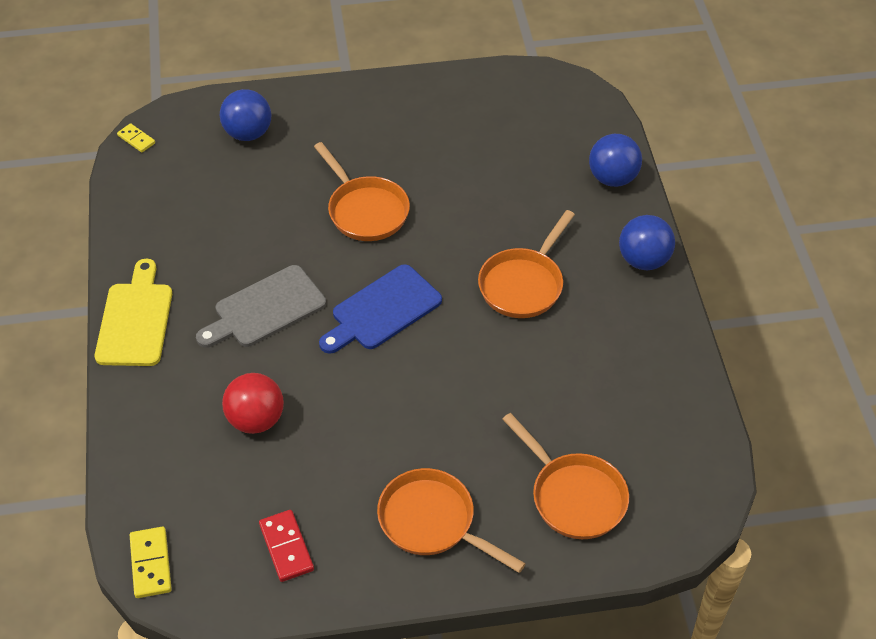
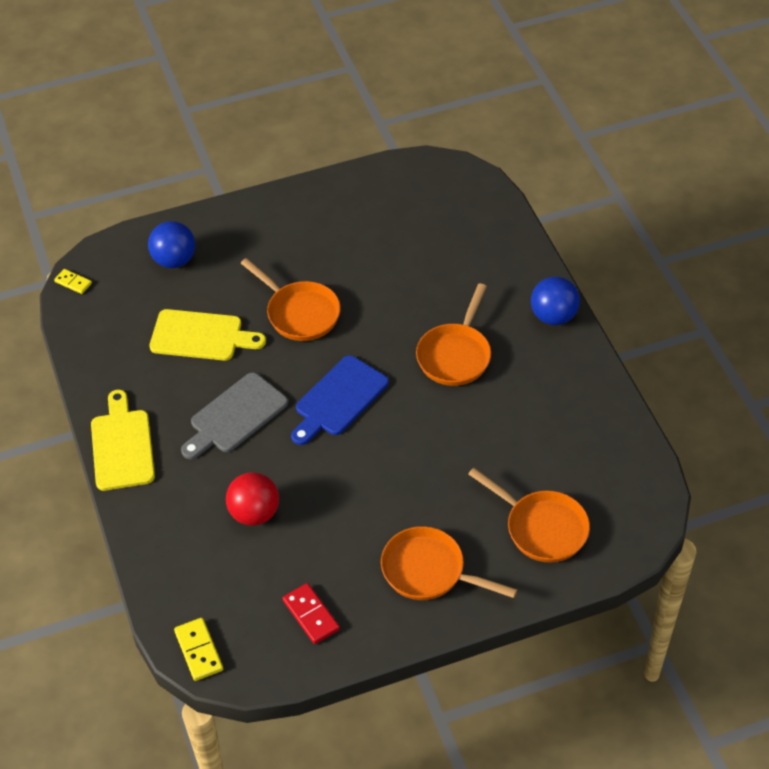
camera: 10 degrees left, 0 degrees up
(253, 217) = (201, 336): none -> yellow cutting board
(612, 178) = (510, 248): blue ball -> none

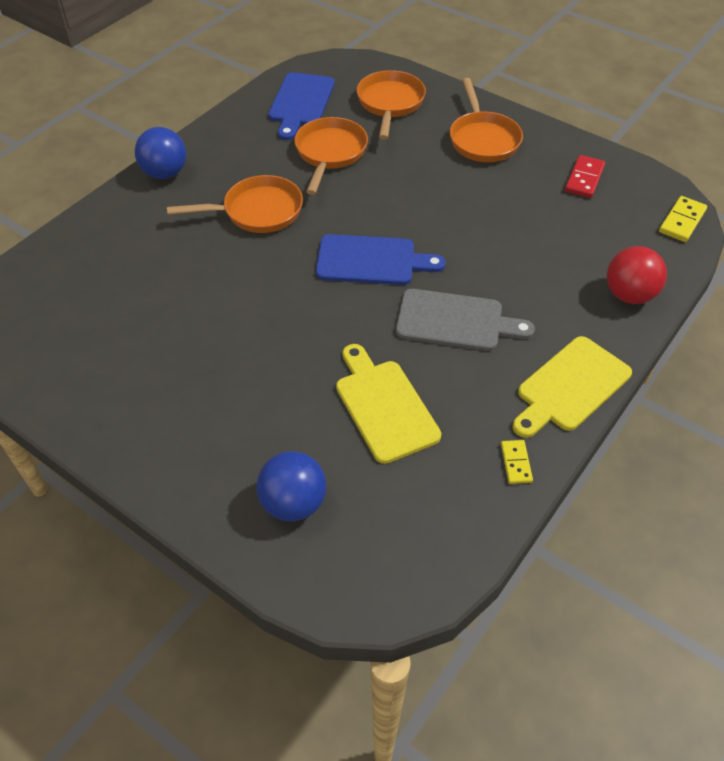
camera: 125 degrees left, 0 degrees up
(73, 282) = (409, 594): yellow domino -> yellow domino (516, 463)
(254, 513) = (538, 253): red ball -> red ball (629, 295)
(300, 313) = (289, 341): orange pan -> orange pan (330, 153)
(594, 456) = (301, 103): none -> blue cutting board

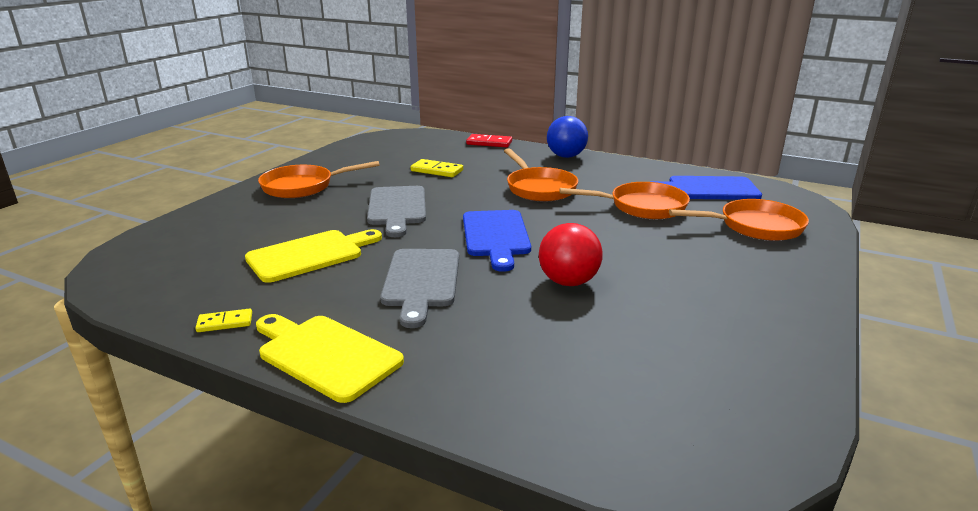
camera: 80 degrees right, 25 degrees down
(277, 331) = (397, 208): none -> grey cutting board
(293, 503) = (218, 229): blue ball -> none
(483, 139) = (745, 282): orange pan -> orange pan (303, 187)
(584, 179) = (730, 361): red domino -> red domino (489, 143)
(629, 295) = (495, 403): red ball -> red ball (568, 282)
(682, 221) = (698, 467): yellow domino -> yellow domino (437, 171)

